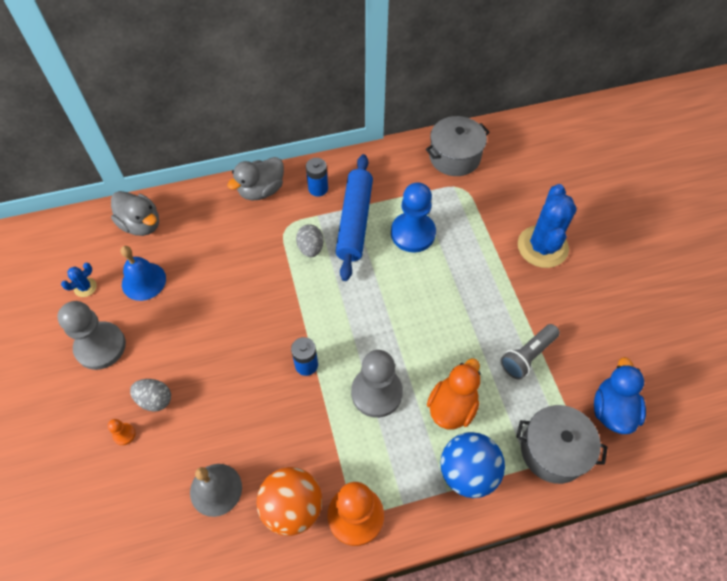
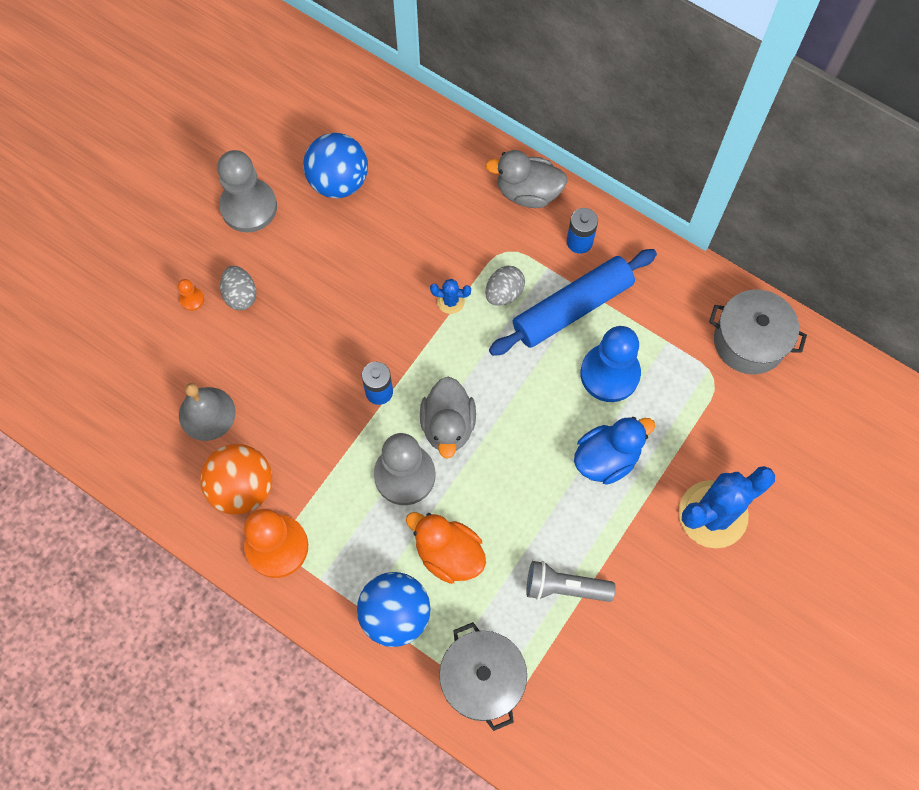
camera: 50 degrees right, 10 degrees up
(85, 287) = (290, 140): blue cactus -> blue cactus (450, 301)
(141, 224) = (392, 124): grey duck -> grey duck (448, 426)
(144, 281) = (338, 181): blue bell -> blue ball
(452, 407) = (448, 554): orange duck -> orange duck turned 135 degrees counterclockwise
(612, 409) = (575, 709): blue duck -> blue duck (606, 458)

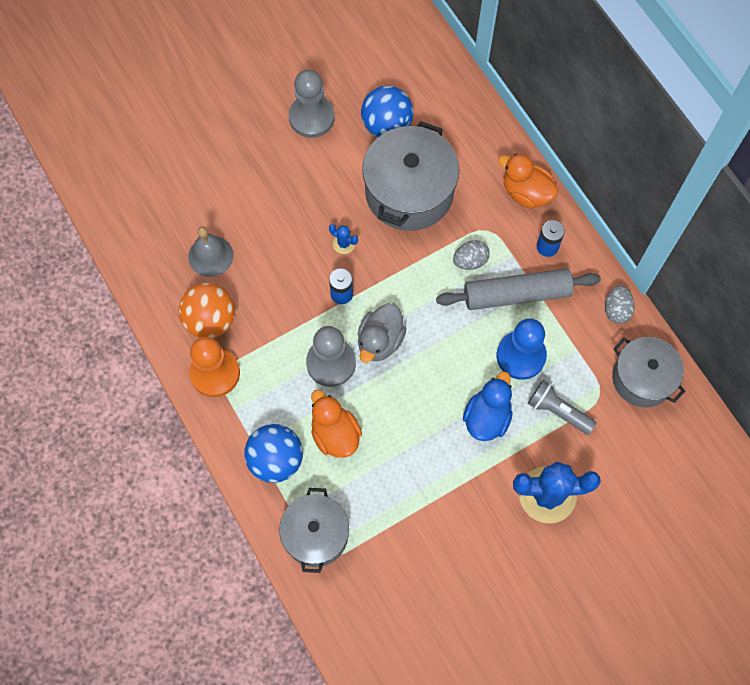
camera: 25 degrees right, 0 degrees up
(192, 299) = (239, 168): orange pawn -> none
(240, 295) = (275, 180): grey egg -> grey egg (616, 310)
(399, 245) = (409, 192): none -> grey pot
(450, 301) = (427, 250): blue cactus -> blue cactus (344, 243)
(528, 192) = (526, 192): grey duck -> orange duck
(564, 587) = (408, 497): grey flashlight -> grey flashlight (558, 411)
(572, 308) = (516, 294): blue rolling pin -> grey rolling pin
(606, 458) = (487, 417): blue duck -> blue duck turned 60 degrees counterclockwise

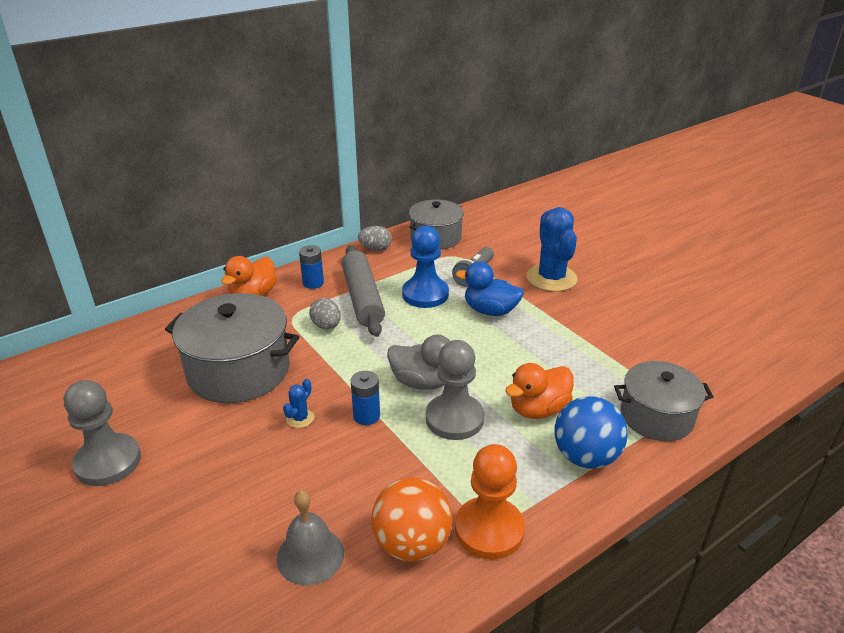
camera: 95 degrees left, 35 degrees down
(386, 125) = (144, 392): blue ball -> none

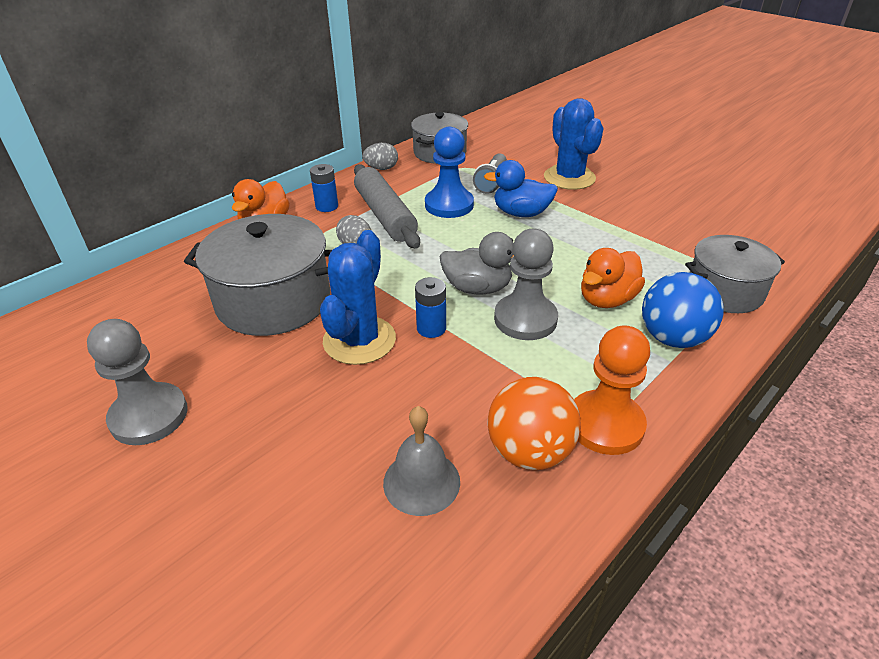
camera: 10 degrees left, 5 degrees up
(300, 418) = (359, 340): blue cactus -> blue cactus, size x2.34

